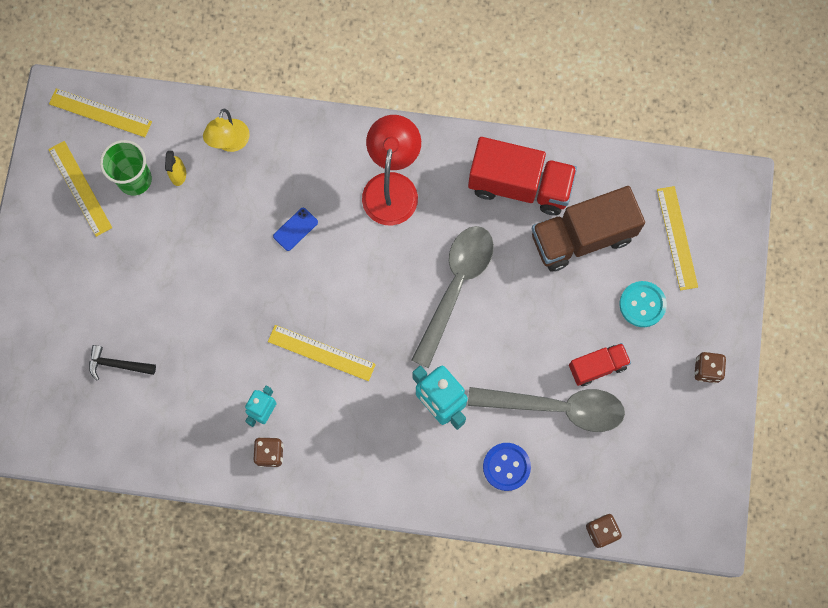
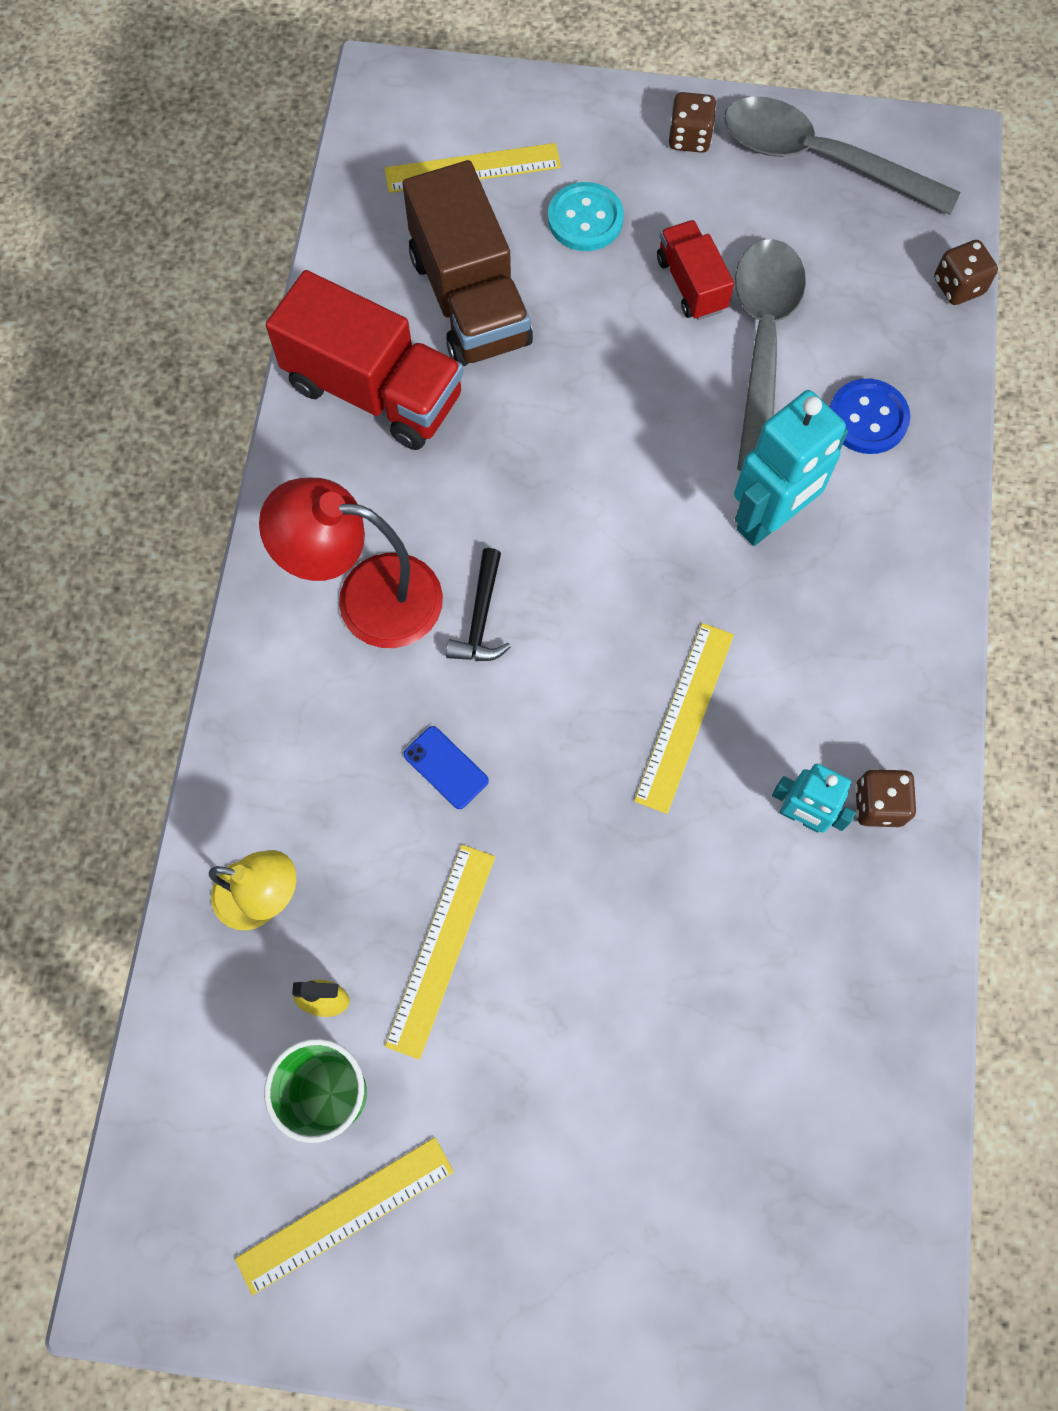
camera: 90 degrees left, 5 degrees down
(100, 113) = (176, 1179): yellow ruler -> yellow ruler (441, 949)
(117, 364) = (724, 1109): black hammer -> black hammer (481, 618)
(456, 286) = (557, 492): grey spoon -> grey spoon (819, 159)
(519, 185) = (374, 391): red truck -> red truck turned 105 degrees clockwise

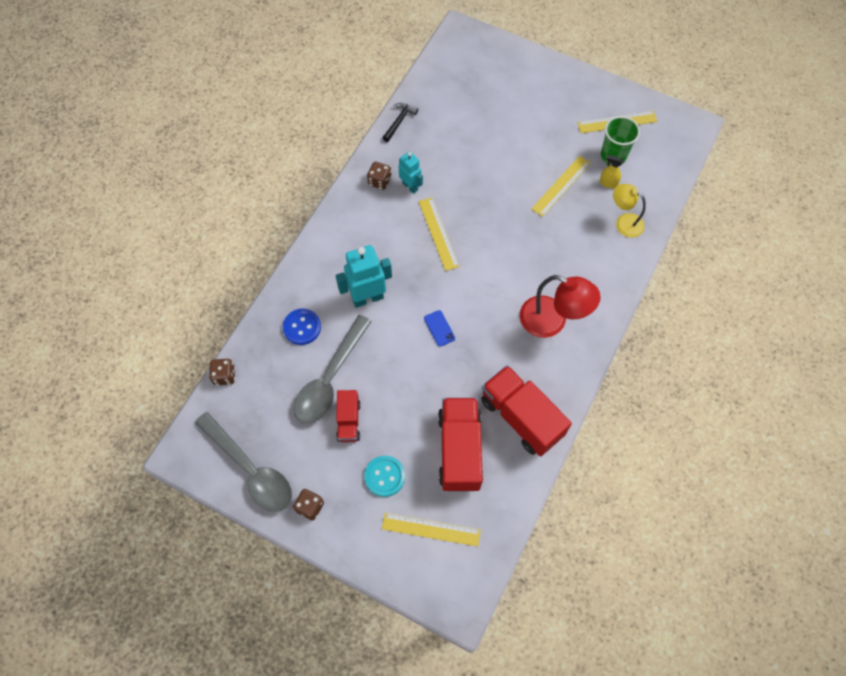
camera: 160 degrees left, 5 degrees down
(446, 767) = (539, 245): blue phone -> blue phone (439, 328)
(469, 300) = (459, 450): brown truck -> red truck
(481, 618) = (506, 297): black hammer -> black hammer (399, 121)
(685, 716) = (438, 233): yellow ruler -> yellow ruler turned 60 degrees counterclockwise

